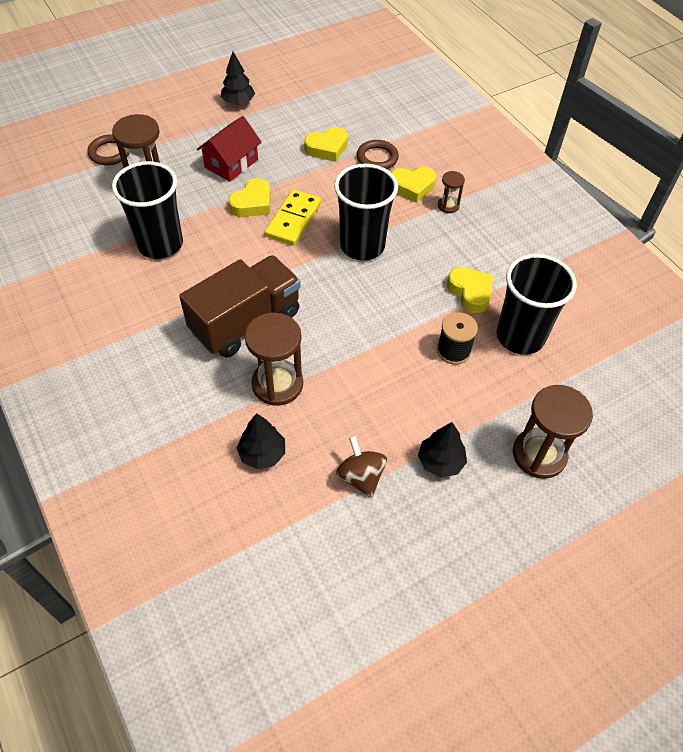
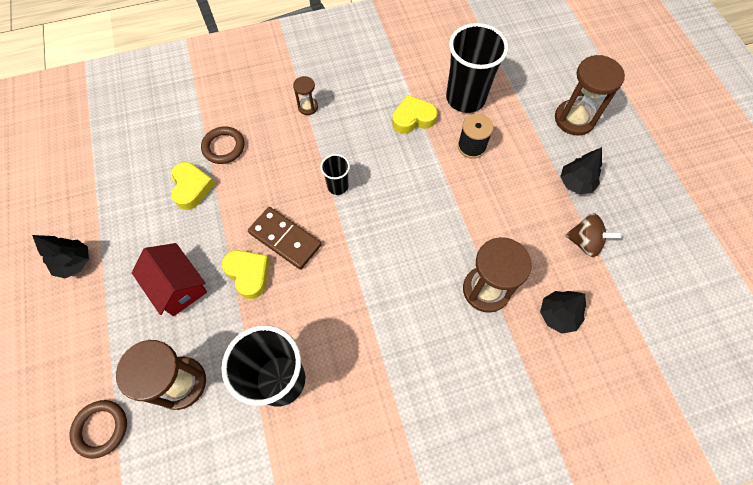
camera: 75 degrees left, 10 degrees up
(246, 322) = (408, 306): brown truck -> none
(293, 220) = (285, 239): yellow domino -> brown domino
(361, 476) = (585, 242): brown spinning top -> brown spinning top turned 150 degrees counterclockwise
(362, 246) = (337, 186): black cup -> black cup, size x0.49
(412, 187) = (274, 128): yellow heart -> none

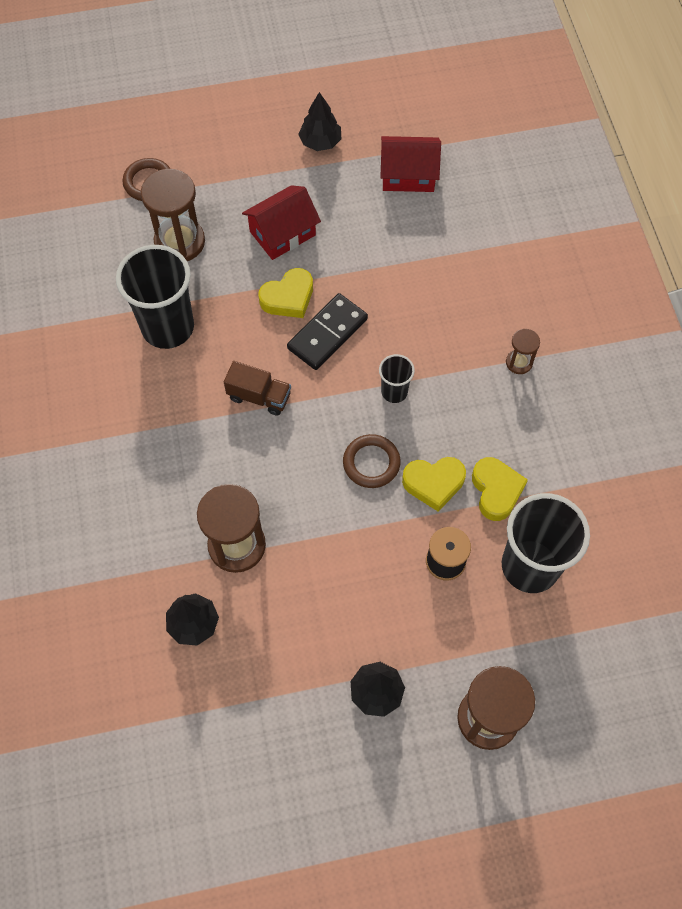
camera: 95 degrees right, 0 degrees up
(123, 188) = (408, 175): none -> red house
(191, 188) = (403, 239): yellow heart -> yellow heart (433, 483)
(224, 147) = (459, 269): brown ring -> brown ring (371, 463)
(285, 239) = (327, 334): brown domino -> black domino
(349, 287) = (259, 396): none -> brown truck
(585, 242) = (286, 682): brown spinning top -> none

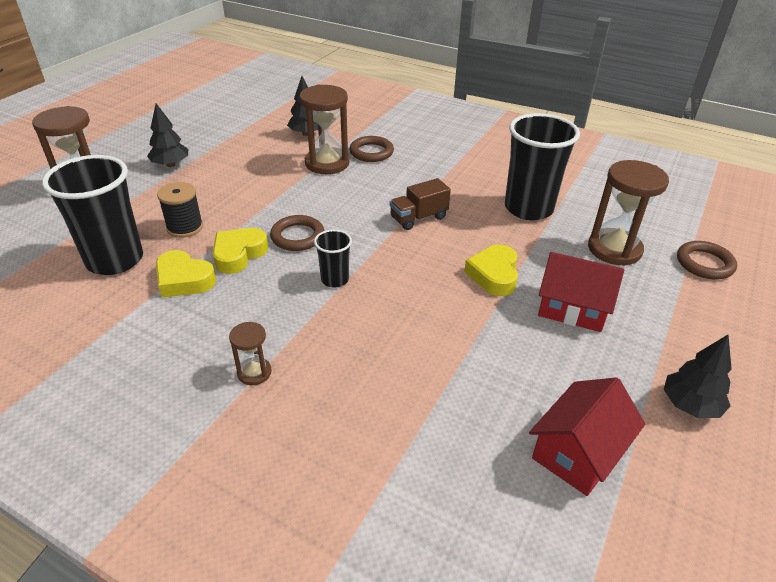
camera: 130 degrees right, 25 degrees down
(177, 523) = (371, 152): none -> brown ring
(282, 233) = (572, 308): red house -> red house turned 75 degrees counterclockwise
(327, 334) = (433, 276): black domino -> none

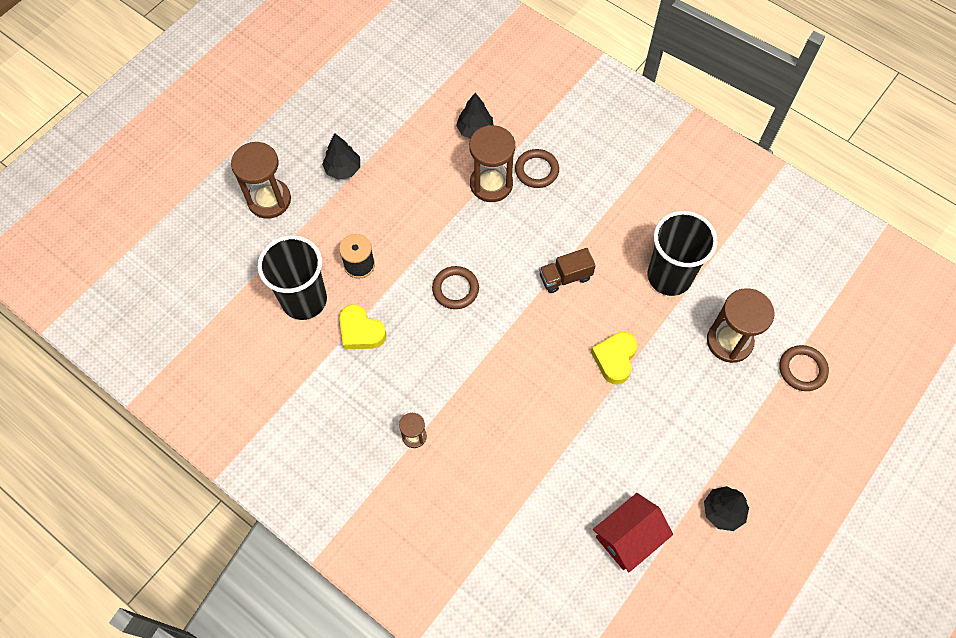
camera: 10 degrees right, 25 degrees up
(238, 254) = (405, 306): yellow heart -> none
(335, 279) = (482, 347): black cup -> none
(572, 308) = (669, 406): red house -> none

